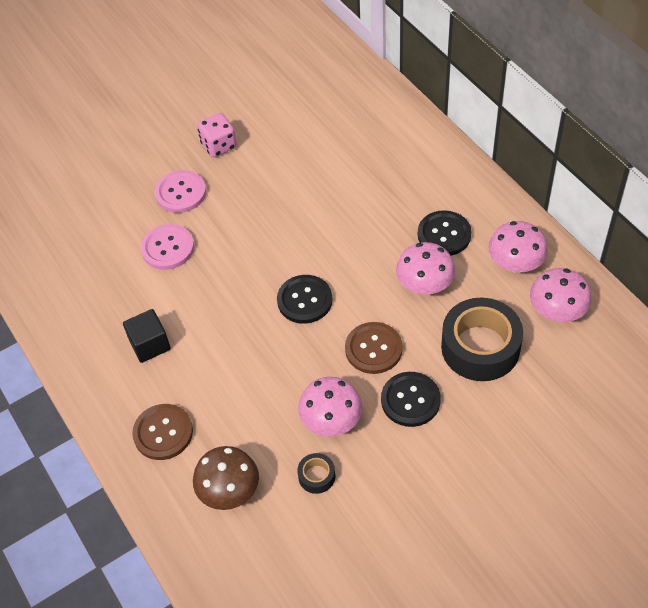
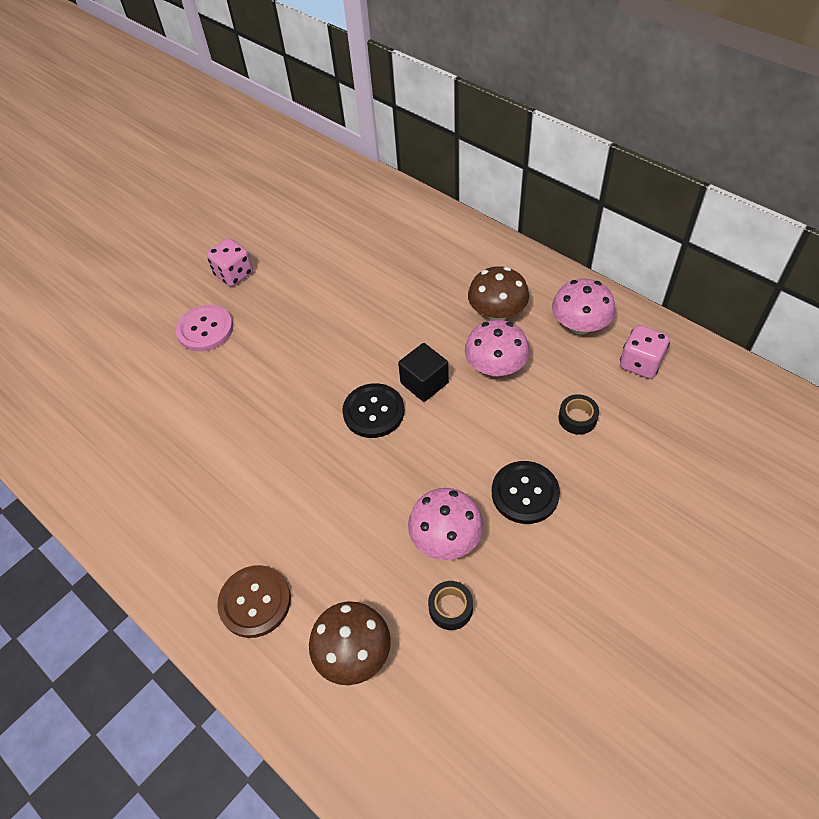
camera: 15 degrees left, 0 degrees up
(150, 344) = (212, 501): black cube -> black cube (424, 383)
(168, 248) = (206, 390): pink button -> none
(373, 349) = (465, 447): brown button -> none
(444, 234) = (497, 313): black button -> brown mushroom
(480, 347) = (577, 418): black tape -> black tape, size x0.44
(557, 311) = (640, 363): pink mushroom -> pink dice

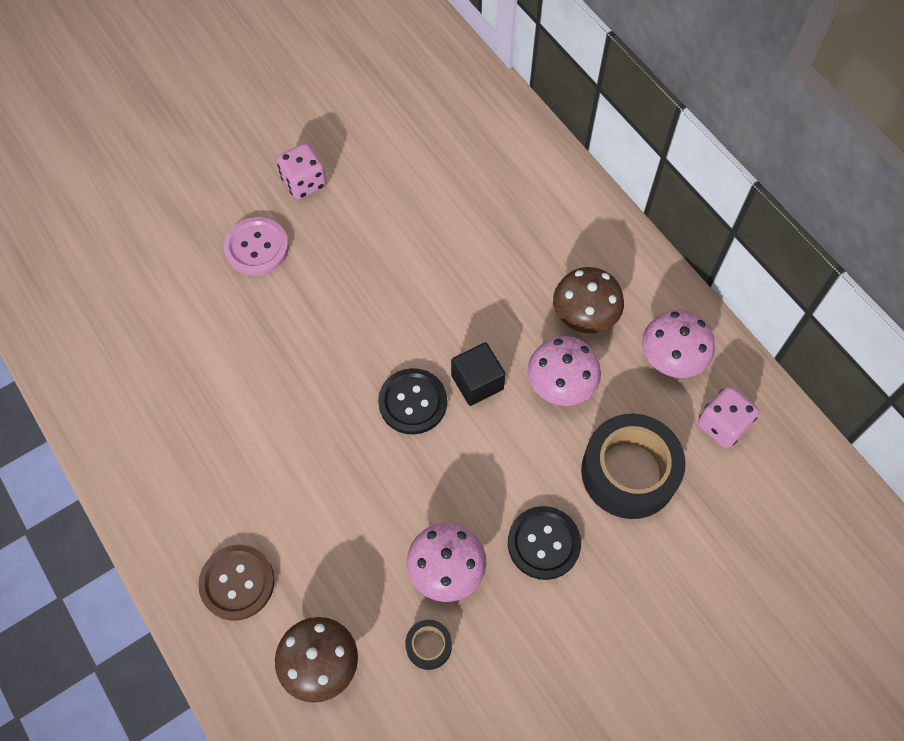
camera: 10 degrees right, 10 degrees up
(577, 418) = (629, 472): black tape -> black tape, size x2.26

